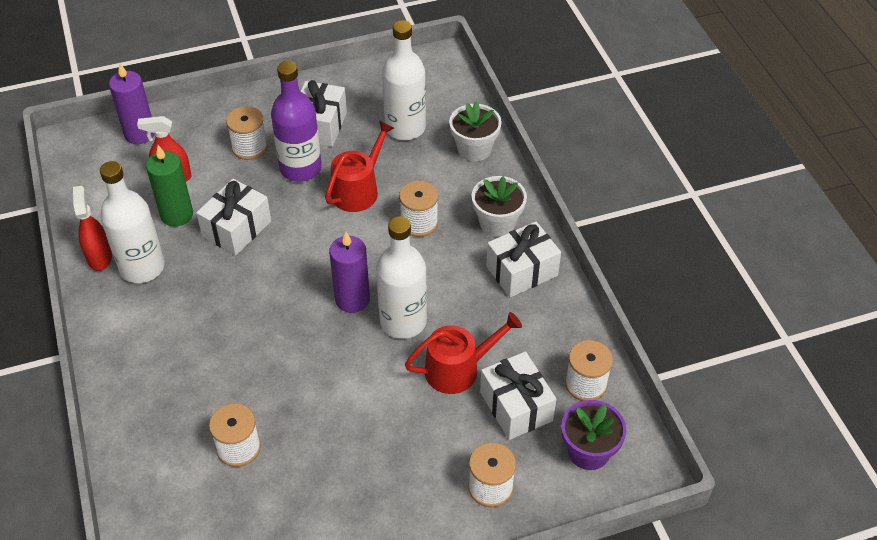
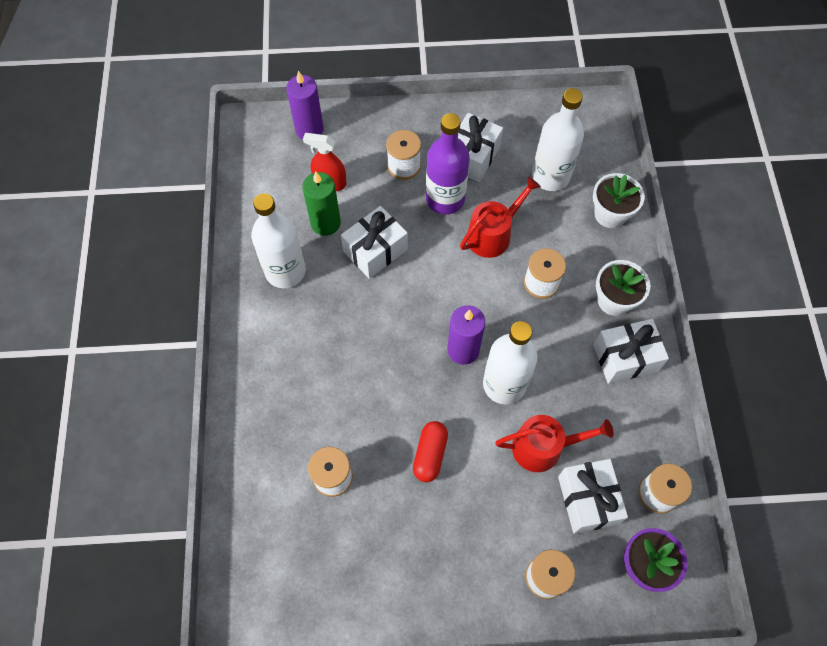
camera: 15 degrees right, 15 degrees up
(99, 257) = (251, 252): red spray bottle -> none
(340, 402) = (430, 454): none -> red capsule

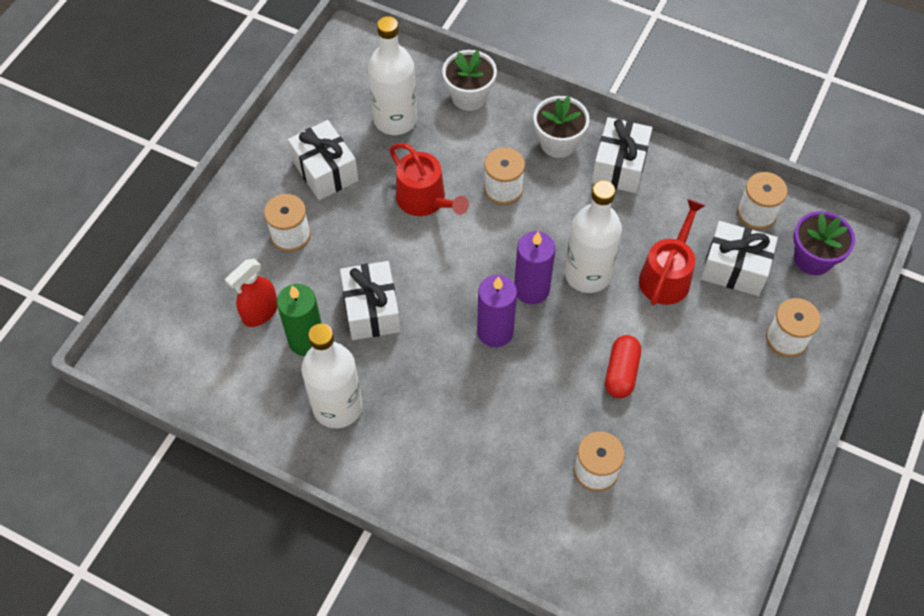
camera: 60 degrees left, 5 degrees down
(309, 129) = (177, 299): purple candle -> purple candle (495, 331)
(430, 454) = (621, 372): red capsule -> red capsule turned 60 degrees clockwise
(445, 199) = (356, 219): purple bottle -> none
(493, 234) = (425, 200): red watering can -> red watering can turned 150 degrees clockwise

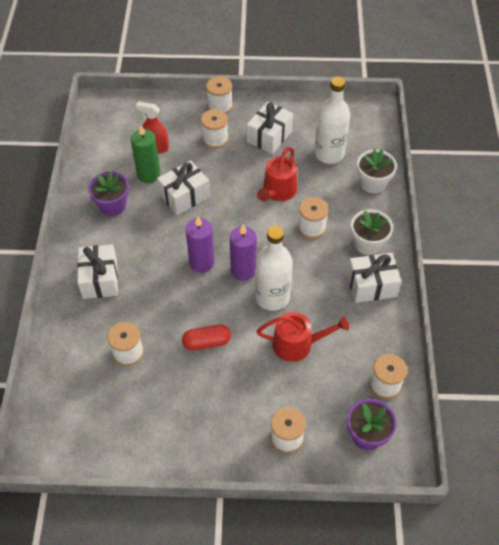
camera: 65 degrees right, 5 degrees down
(232, 205) = (220, 106): none -> white spool
(337, 406) = (112, 205): white bottle -> purple flower pot
(734, 268) = (328, 384): white gift -> white gift (100, 279)

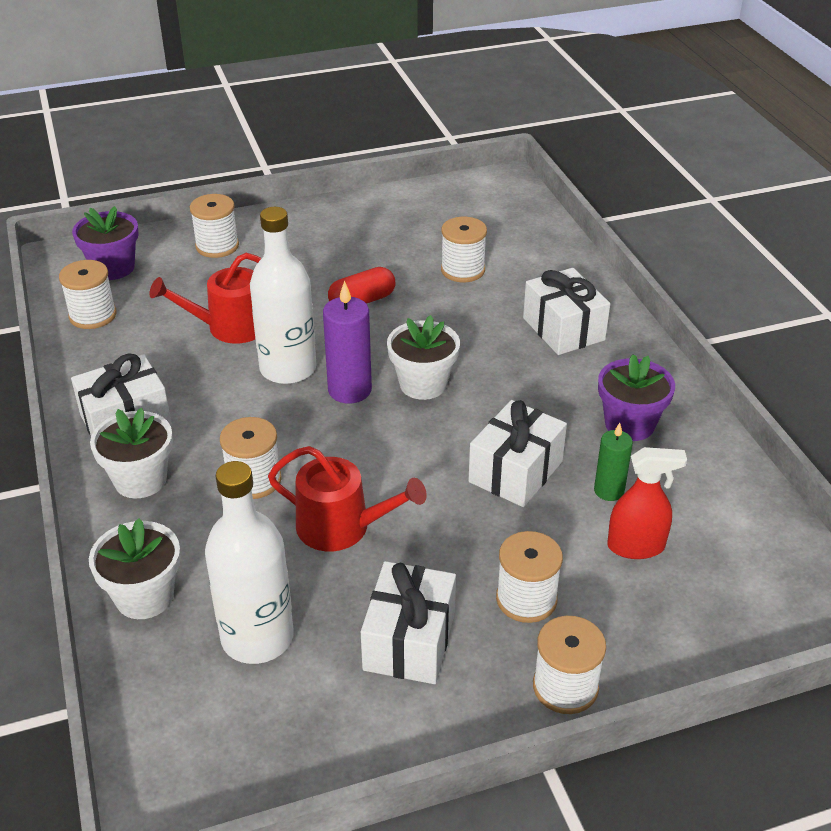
camera: 160 degrees right, 15 degrees down
(148, 174) = (609, 490): green candle -> green candle, size x0.63
(201, 262) = (423, 384): purple candle -> white flower pot
(278, 191) = (341, 527): red watering can -> red watering can turned 105 degrees clockwise

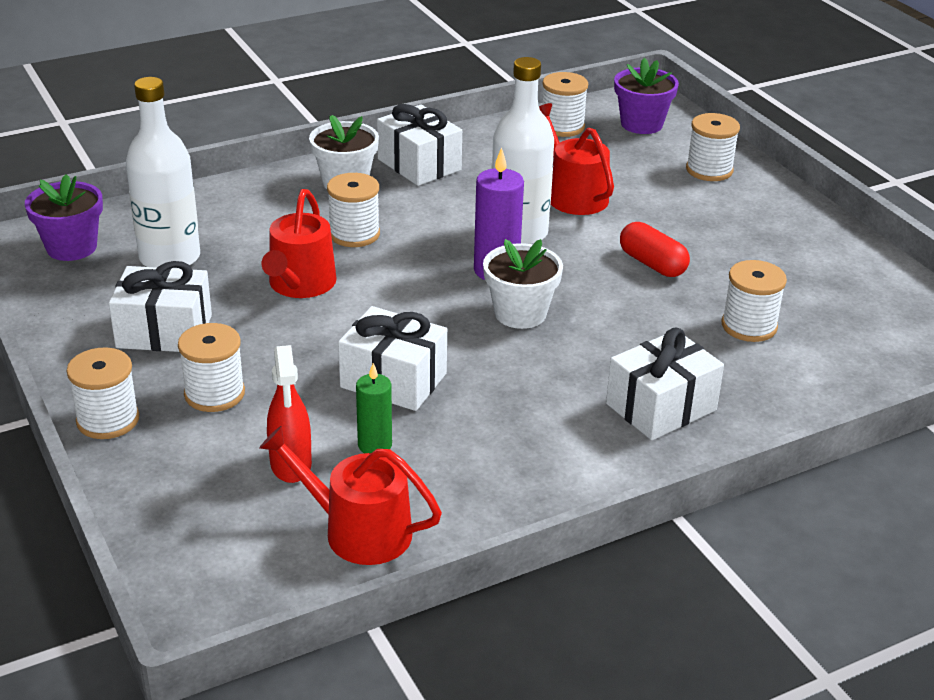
camera: 80 degrees right, 5 degrees down
(144, 596) = (213, 204): white flower pot -> none
(629, 424) = (492, 461): purple flower pot -> purple flower pot (71, 247)
(721, 508) = (358, 531): none -> red watering can

